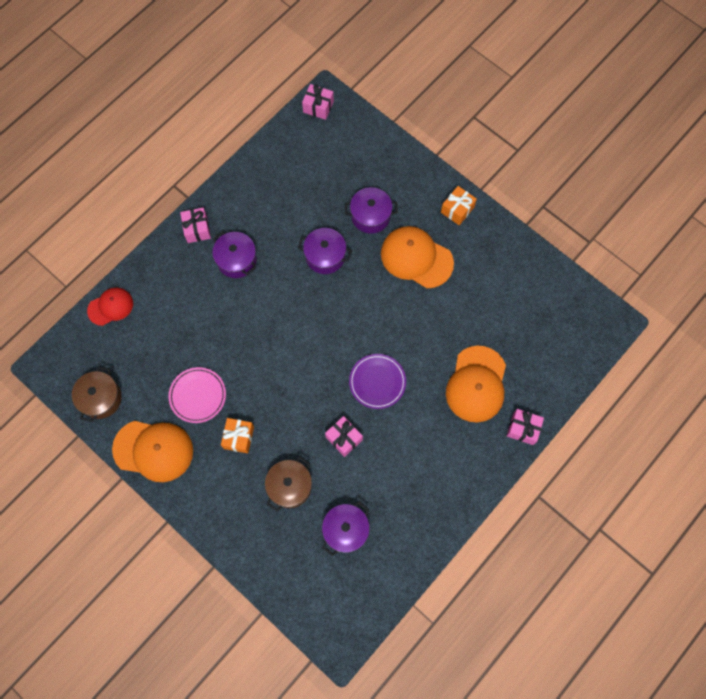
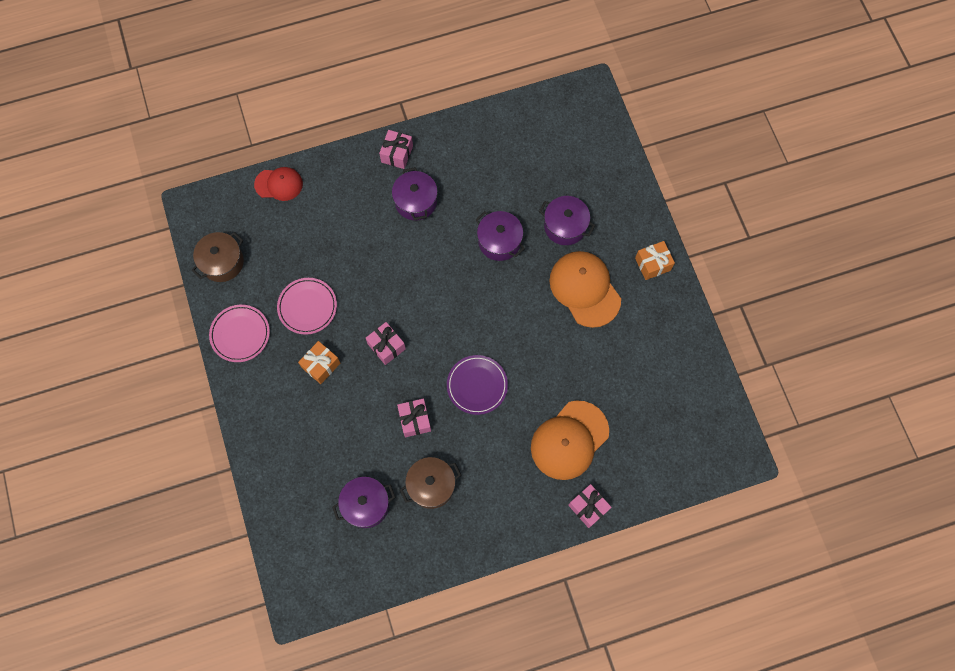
camera: 30 degrees right, 0 degrees up
(153, 450) = (240, 334): orange cap -> pink plate
(290, 486) = (340, 436): brown pot -> brown pot (431, 485)
(318, 107) = (578, 96): pink gift -> pink gift (386, 346)

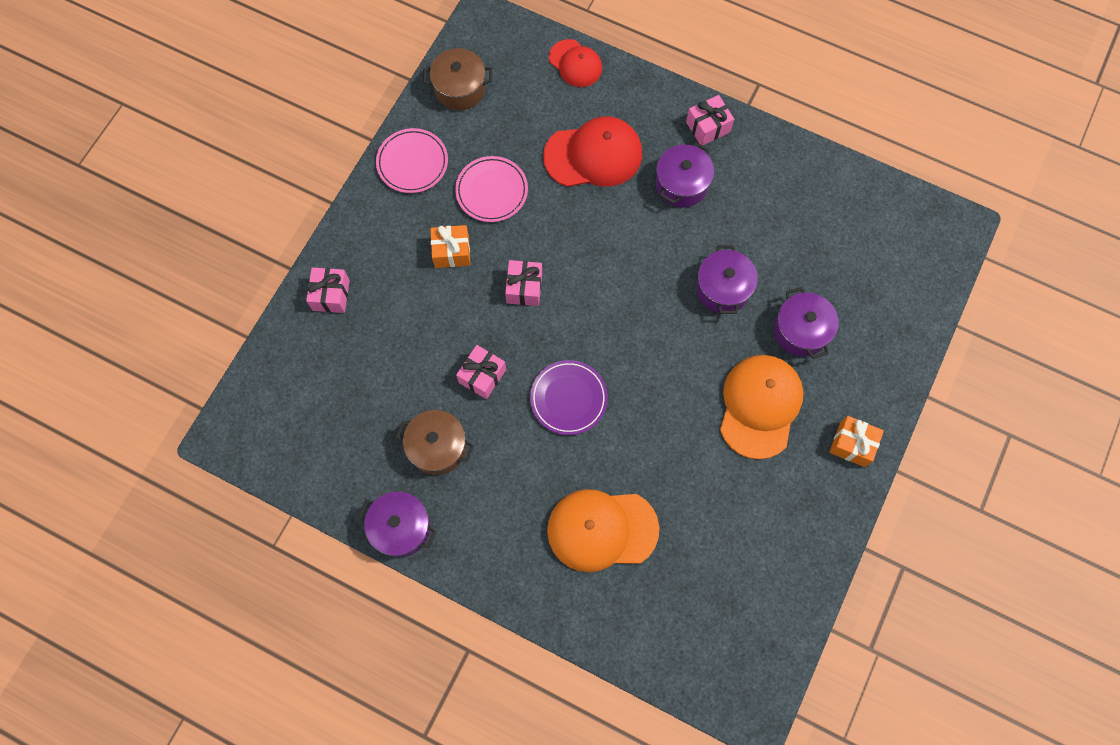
camera: 45 degrees right, 0 degrees up
(346, 230) = (593, 155): none -> red cap
(366, 505) = (366, 408): purple pot -> purple pot (401, 528)
(588, 507) = (556, 608): pink gift -> pink gift (331, 295)

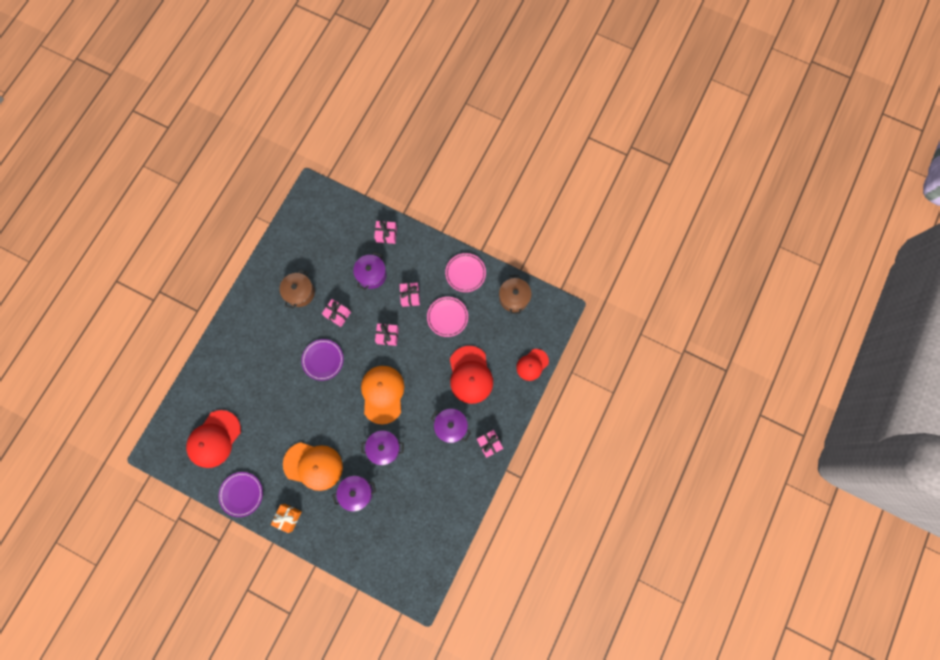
camera: 90 degrees right, 5 degrees up
(401, 528) = (259, 276): purple pot -> purple pot (372, 274)
(452, 252) = (410, 296): orange gift -> pink gift
(602, 530) = (251, 377): orange cap -> orange cap (382, 394)
(721, 591) = (214, 439): none -> red cap
(818, 531) = (241, 494): none -> purple plate

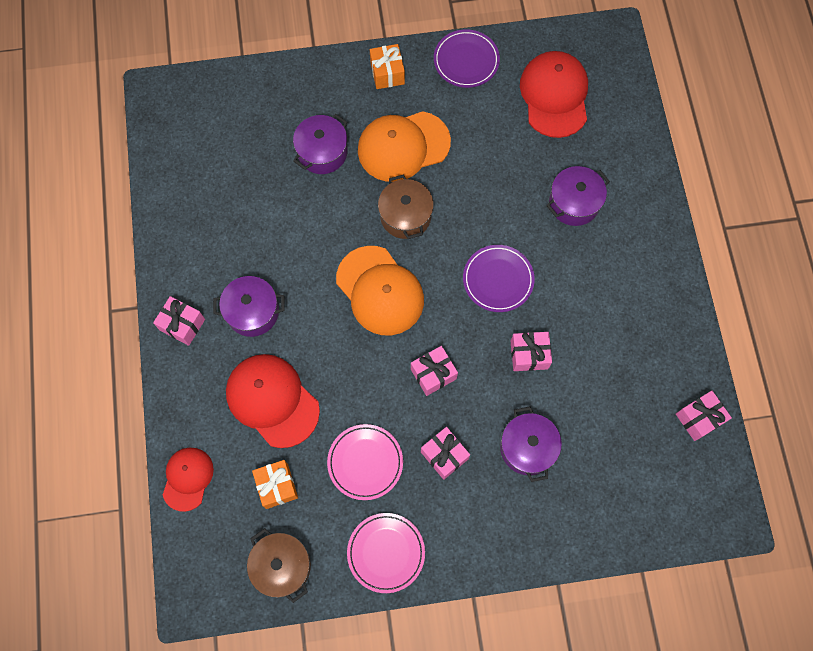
camera: 145 degrees right, 5 degrees down
(300, 292) = (608, 348): brown pot -> brown pot (405, 216)
(384, 448) = (326, 226): purple pot -> purple pot (574, 203)
(386, 234) = (555, 528): pink gift -> pink gift (699, 418)
(494, 333) = (277, 486): none -> orange gift

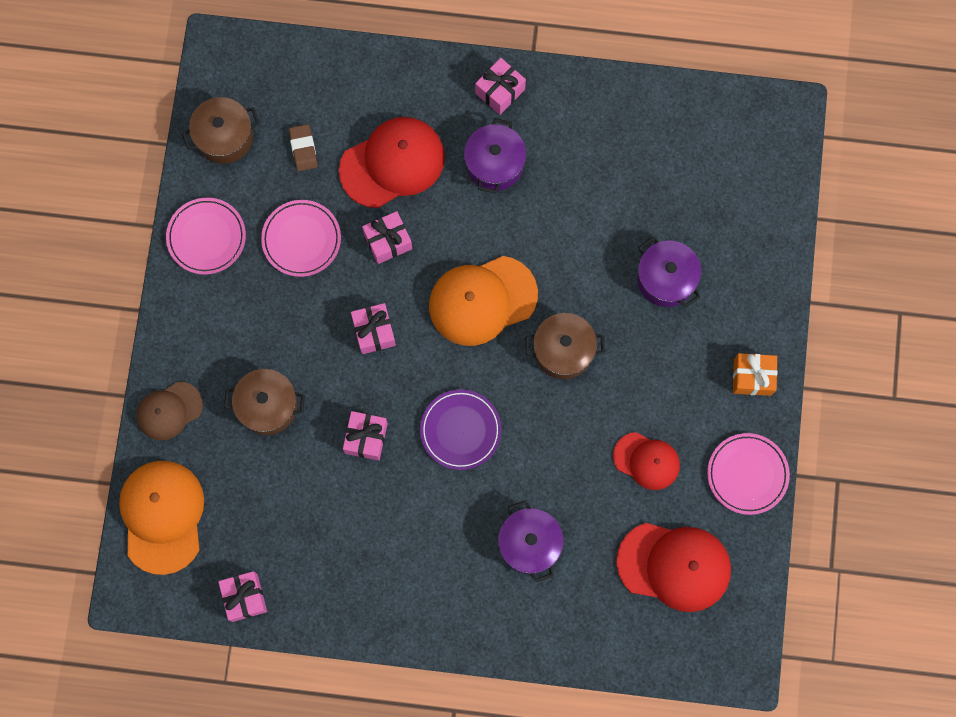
camera: 105 degrees right, 5 degrees up
(187, 478) = (336, 66): red cap -> red cap (646, 461)
(277, 486) = (303, 149): orange gift -> brown eraser
(403, 146) = (651, 370): orange cap -> orange cap (162, 516)
(444, 455) = (285, 319): pink gift -> pink gift (388, 241)
(466, 61) = (747, 474): purple plate -> pink plate
(527, 448) = (267, 406): purple pot -> brown pot
(559, 536) = (169, 411): none -> brown cap

